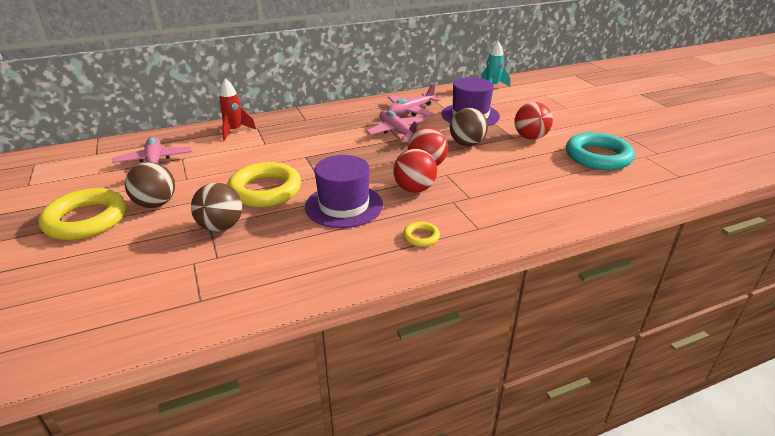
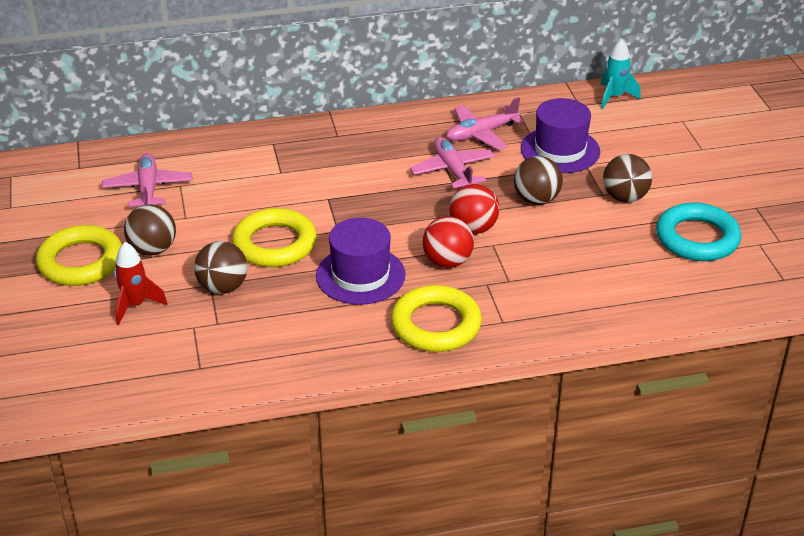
camera: 10 degrees right, 5 degrees up
(234, 131) = (245, 148): red rocket -> red rocket (135, 305)
(421, 237) = (436, 325): yellow ring -> yellow ring, size x2.24
(530, 137) = (624, 197): red ball -> brown ball

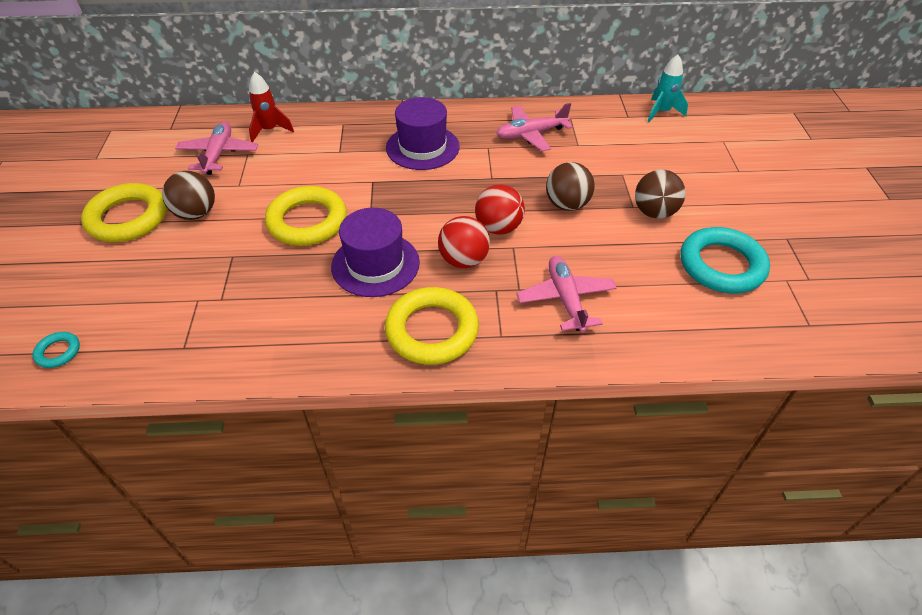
camera: 10 degrees right, 10 degrees up
(76, 386) = (58, 352): none -> turquoise ring
(135, 305) = (155, 269): red rocket -> red rocket (270, 130)
(223, 287) = (242, 260): brown ball -> none
(453, 170) = (495, 166): pink plane -> pink plane (565, 299)
(560, 150) = (600, 157): purple hat -> purple hat (422, 147)

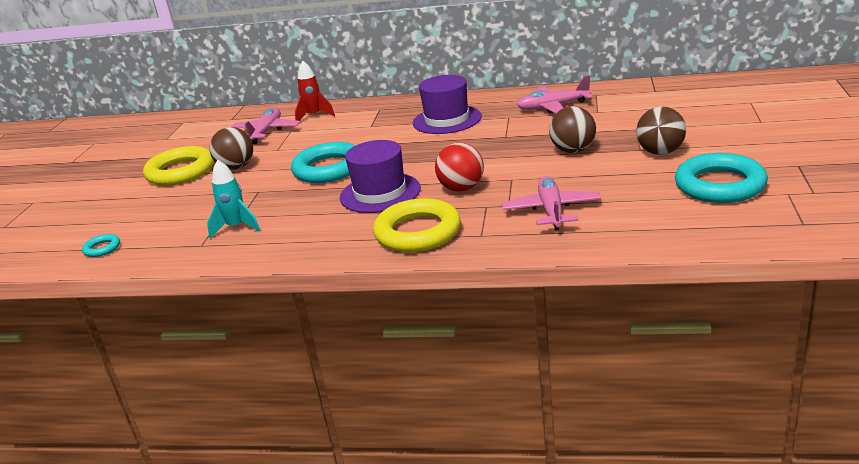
camera: 15 degrees right, 20 degrees down
(307, 221) = (328, 169): yellow ring -> turquoise ring
(498, 228) = (501, 167): red ball -> none
(662, 112) = (691, 86): turquoise rocket -> turquoise rocket (236, 227)

